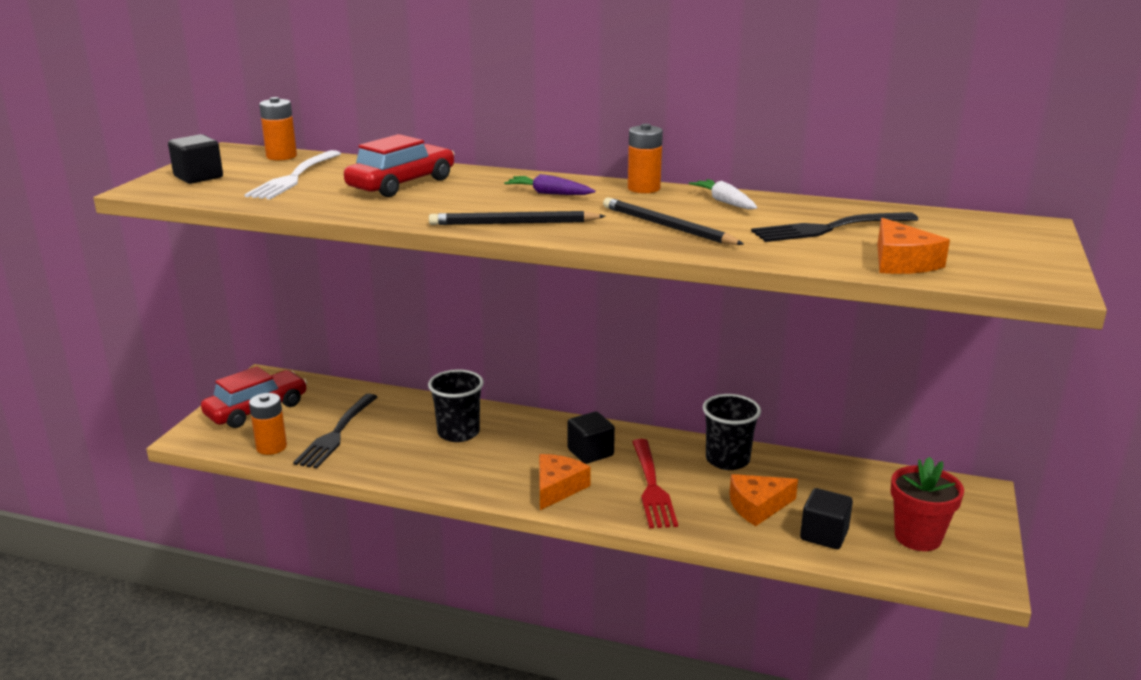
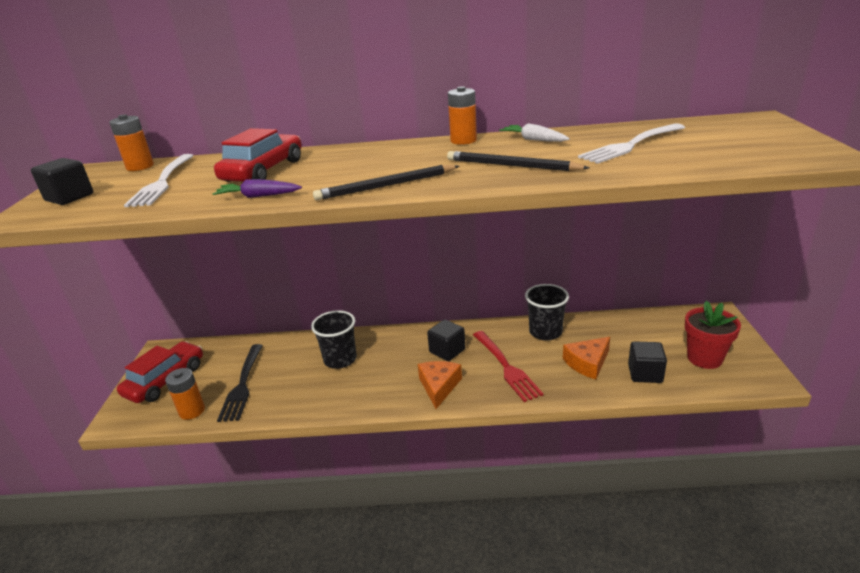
camera: 15 degrees left, 5 degrees up
(549, 193) = (393, 157): purple carrot -> purple carrot (258, 196)
(830, 228) = (631, 145): black fork -> white fork
(902, 262) = (712, 160): orange cheese -> none

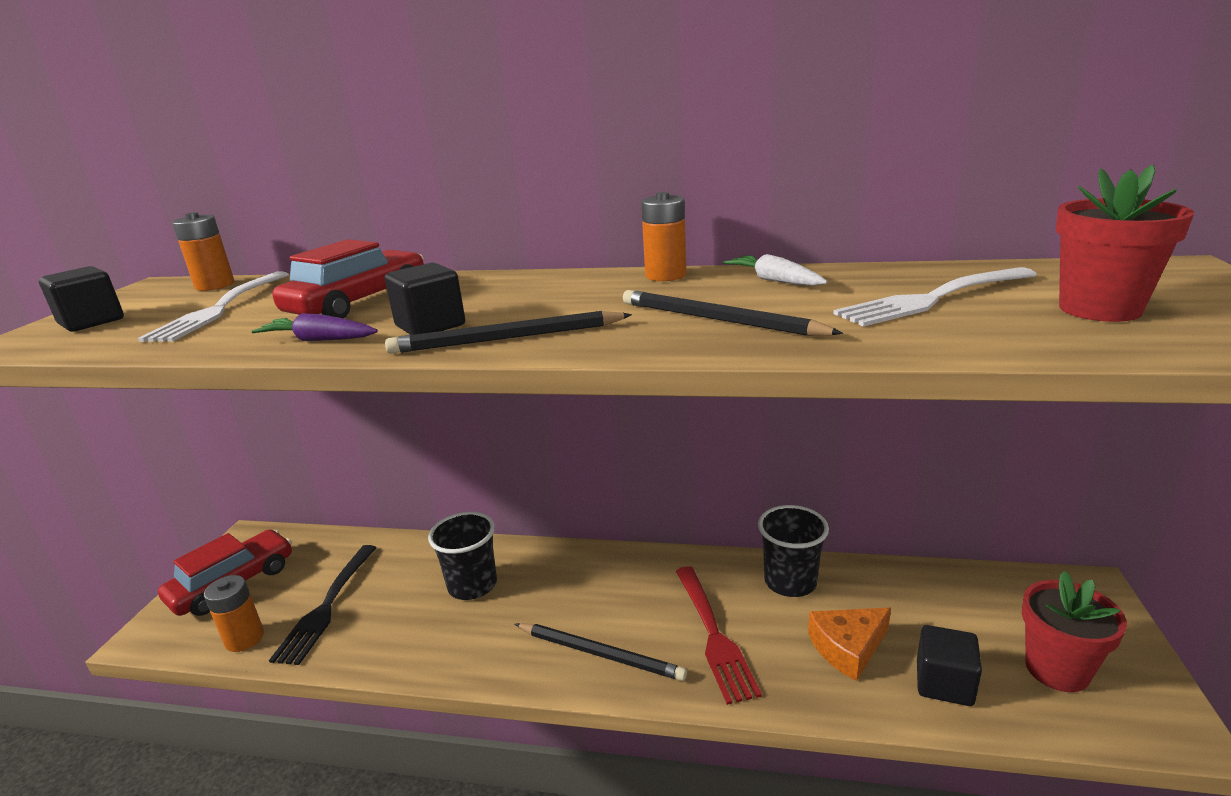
camera: 10 degrees right, 5 degrees down
(439, 386) = (600, 654): orange cheese -> black pencil
(447, 351) = (630, 593): black cube -> black cube (430, 326)
(721, 145) = (1099, 309): none -> red flower pot

